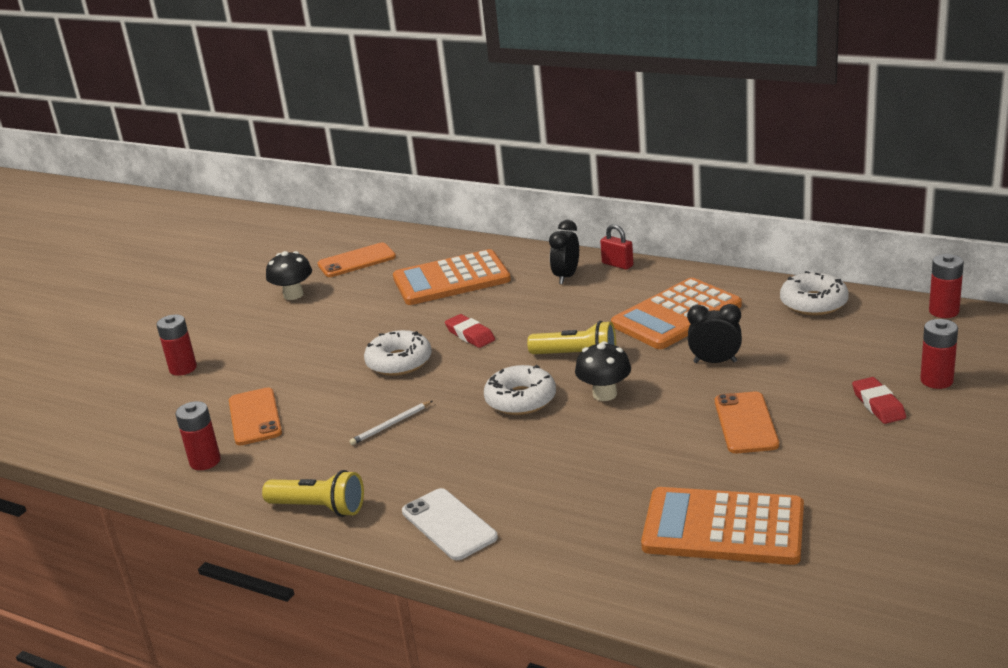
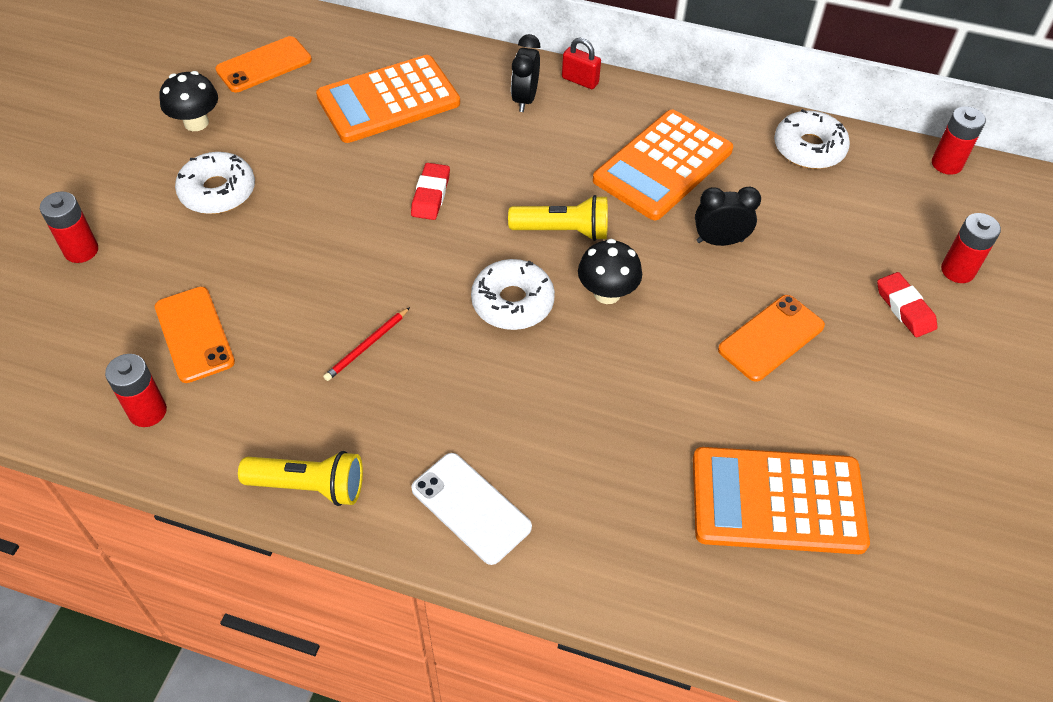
camera: 15 degrees left, 25 degrees up
(391, 425) = (367, 346): white pencil -> red pencil
(399, 362) = (354, 240): white donut -> white donut (218, 191)
(470, 335) = (430, 195): red eraser -> red eraser turned 60 degrees clockwise
(745, 423) = (771, 338): orange phone -> orange phone turned 60 degrees clockwise

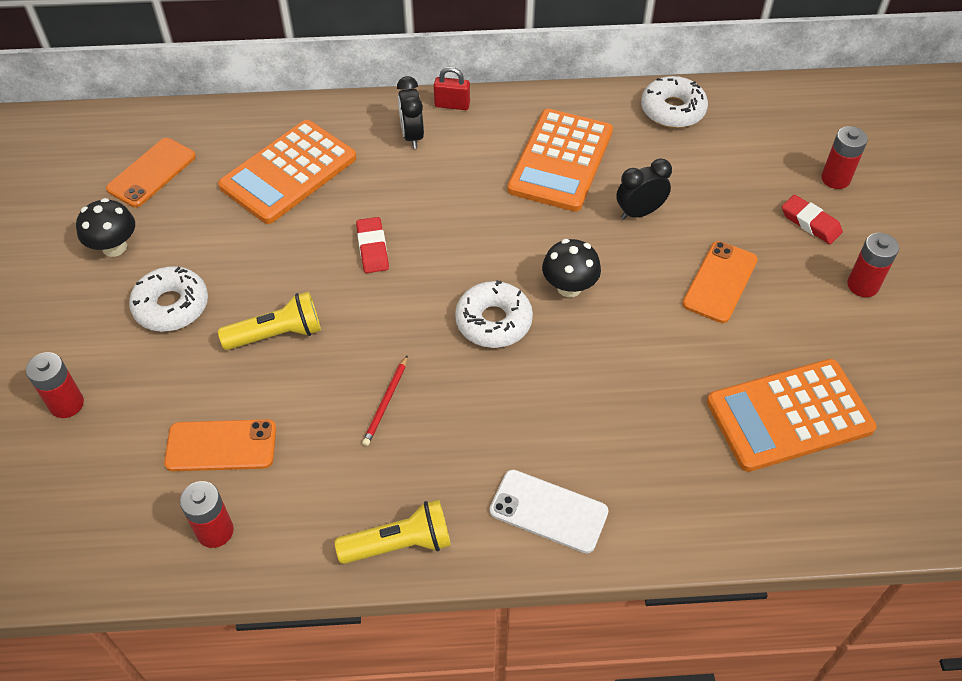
camera: 20 degrees left, 0 degrees up
(194, 334) = (221, 446): orange phone -> orange phone turned 45 degrees counterclockwise
(563, 231) = (505, 244): yellow flashlight -> yellow flashlight (277, 334)
(946, 164) = (786, 91): red battery -> red battery (862, 285)

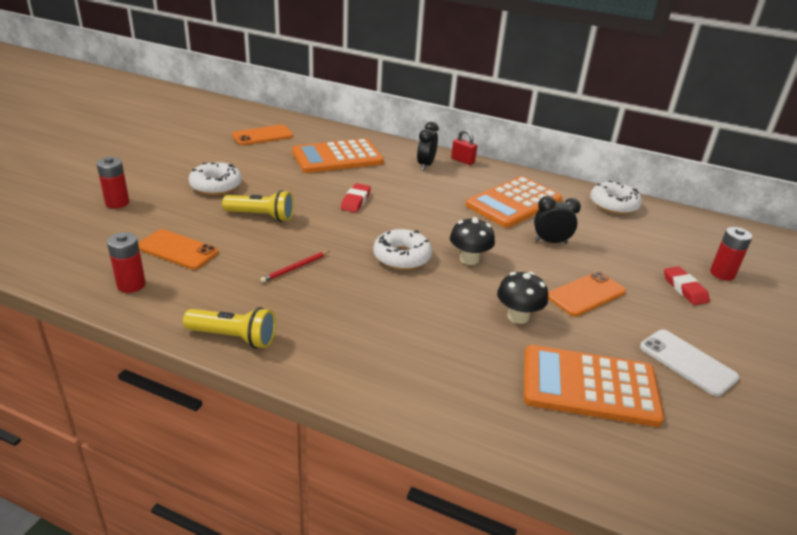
camera: 25 degrees right, 20 degrees down
(114, 247) = (212, 155): black mushroom -> black mushroom (518, 316)
(548, 511) = (351, 363): white phone -> white phone (687, 362)
(862, 285) = (708, 336): red battery -> none

